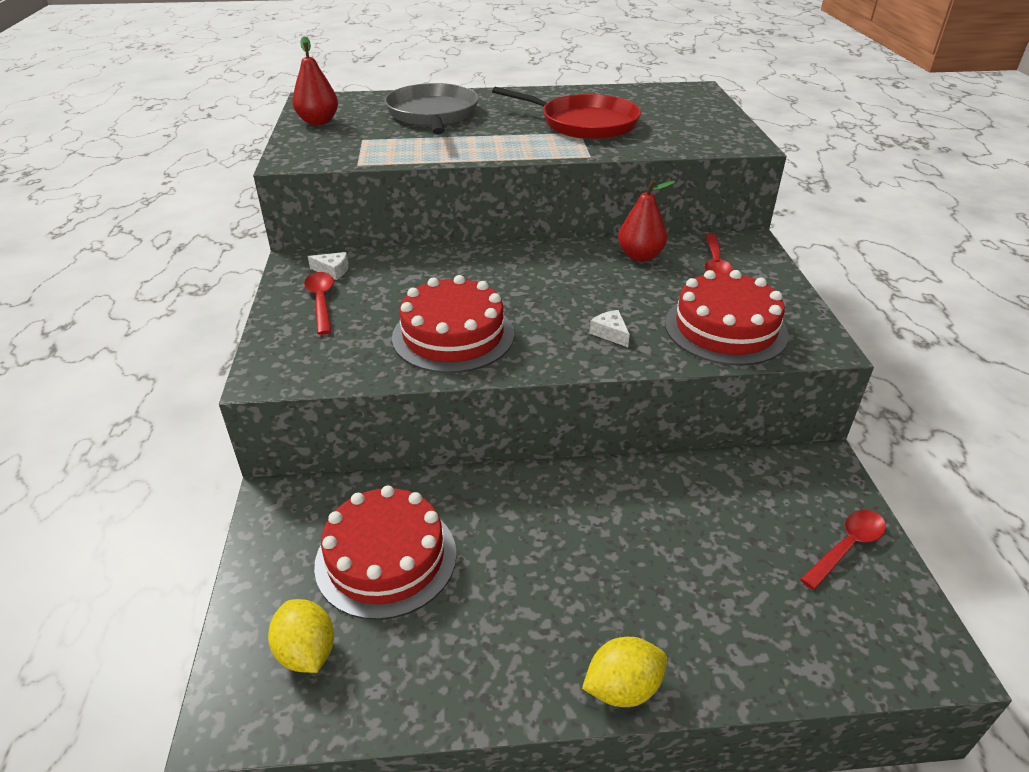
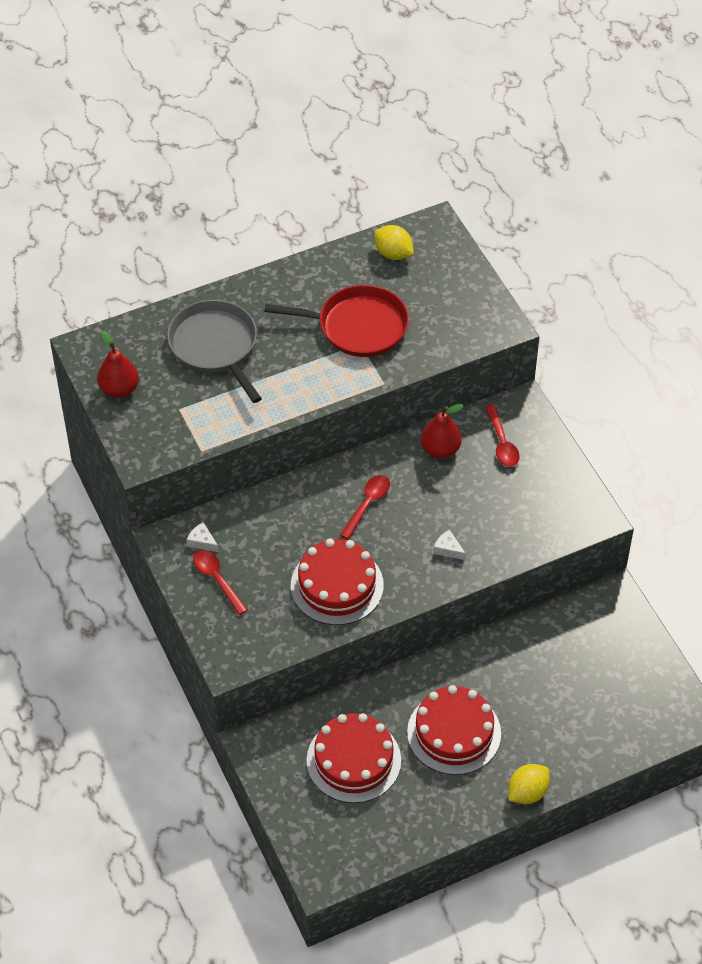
camera: 20 degrees left, 15 degrees up
(307, 652) = (341, 831): yellow lemon -> yellow lemon (393, 254)
(332, 271) = (202, 541): white cheese -> white cheese turned 135 degrees counterclockwise
(725, 328) = (527, 519): red cake -> red cake (454, 733)
(846, 547) = (636, 660): red spoon -> red spoon (367, 504)

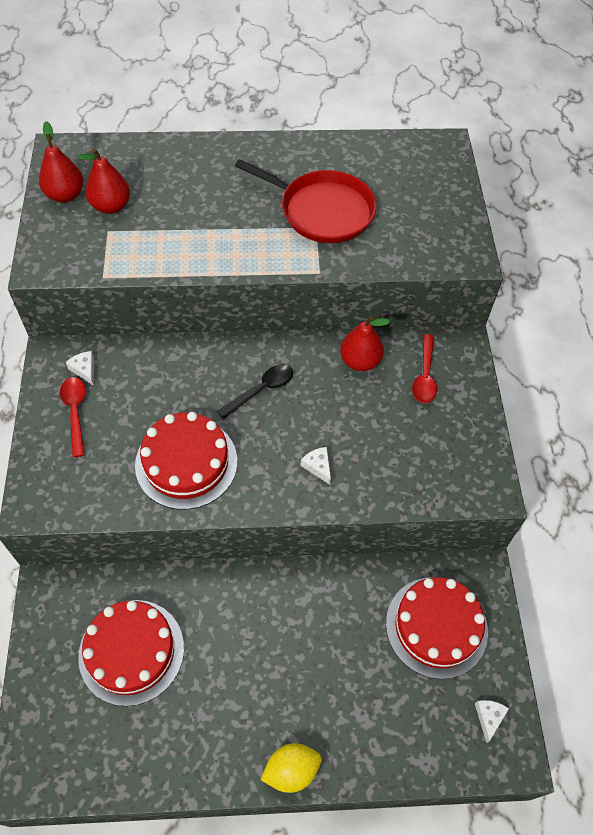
camera: 20 degrees right, 5 degrees up
(167, 385) = (111, 206): none -> red pear
(215, 346) = (177, 186): grey pan -> none
(367, 504) = (261, 390): red spoon -> black spoon
(393, 254) = (391, 157): yellow lemon -> none
(454, 733) = (247, 663): red cake -> red cake (436, 626)
(664, 699) = (489, 717): none -> white cheese

